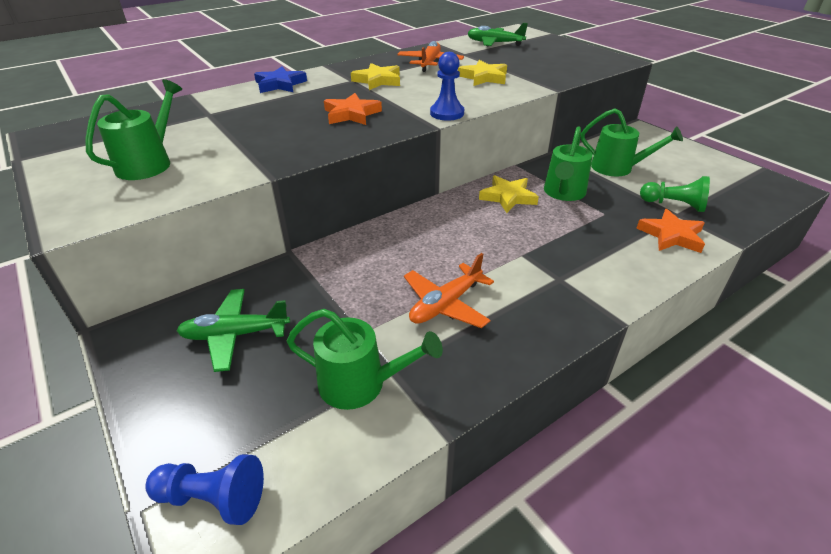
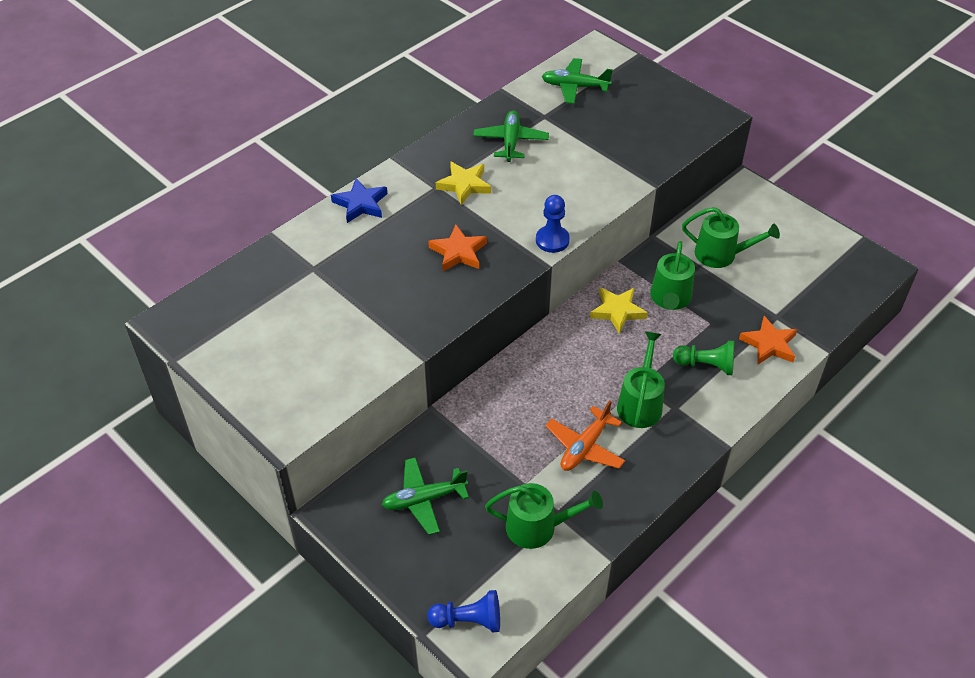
camera: 10 degrees left, 10 degrees up
(149, 163) = (301, 352): green watering can -> green watering can (640, 404)
(430, 63) = (510, 141): orange plane -> green plane
(483, 77) = (576, 167): yellow star -> none
(673, 205) = (773, 303): green pawn -> green pawn (706, 365)

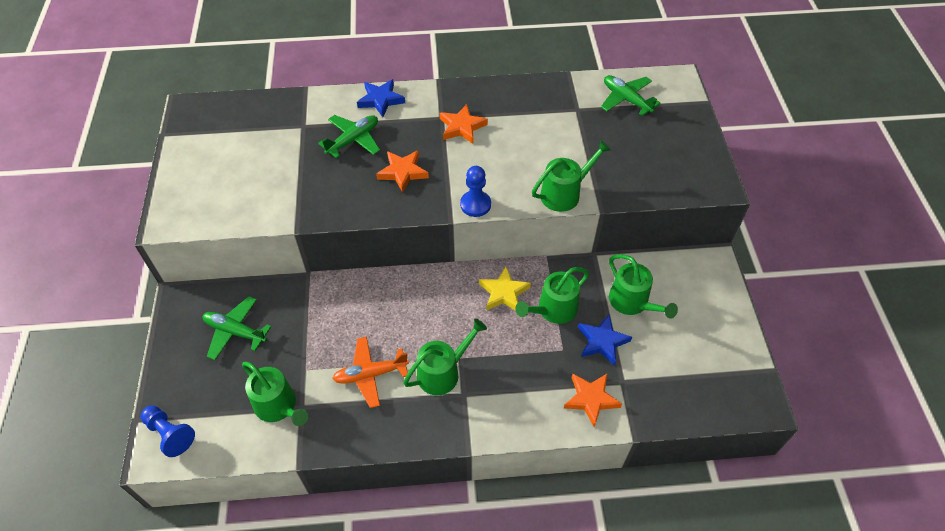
camera: 40 degrees right, 5 degrees up
(464, 185) = (462, 127): yellow star -> orange star
(510, 141) = (530, 114): green plane -> green plane (353, 140)
(612, 189) = (564, 193): none -> green watering can
(706, 365) = (523, 379): green pawn -> none
(731, 297) = (602, 341): none -> blue star

